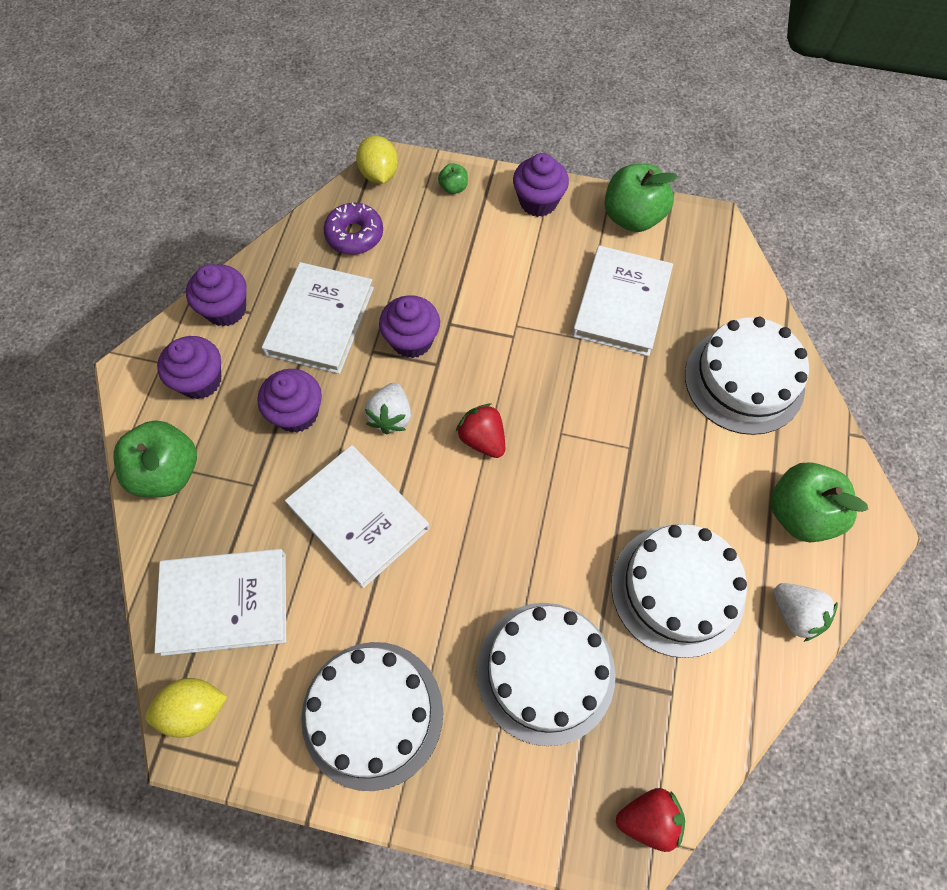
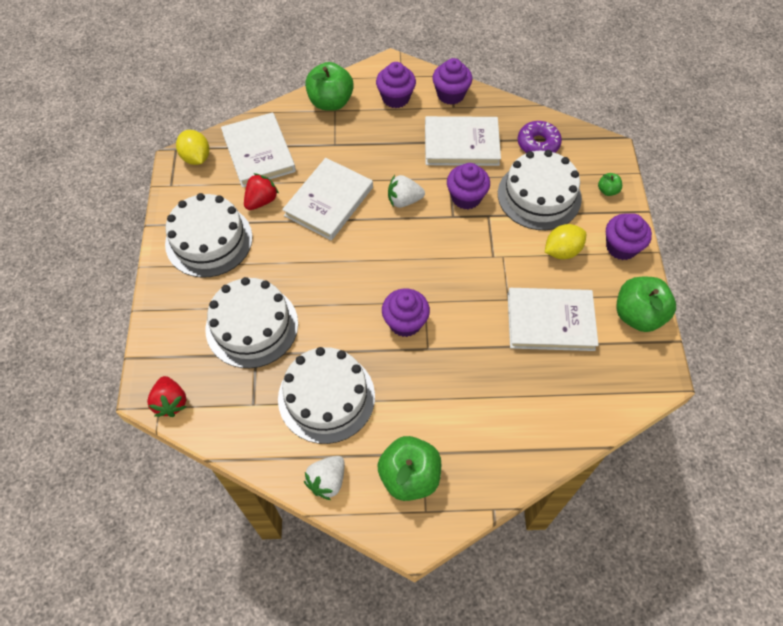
camera: 75 degrees right, 5 degrees down
(297, 413) = (389, 151): purple cupcake -> purple cupcake (405, 322)
(379, 174) = (597, 144): yellow lemon -> yellow lemon (562, 251)
(482, 439) = (404, 256): red strawberry -> red strawberry (261, 201)
(744, 380) = (514, 421): white cake -> white cake (539, 196)

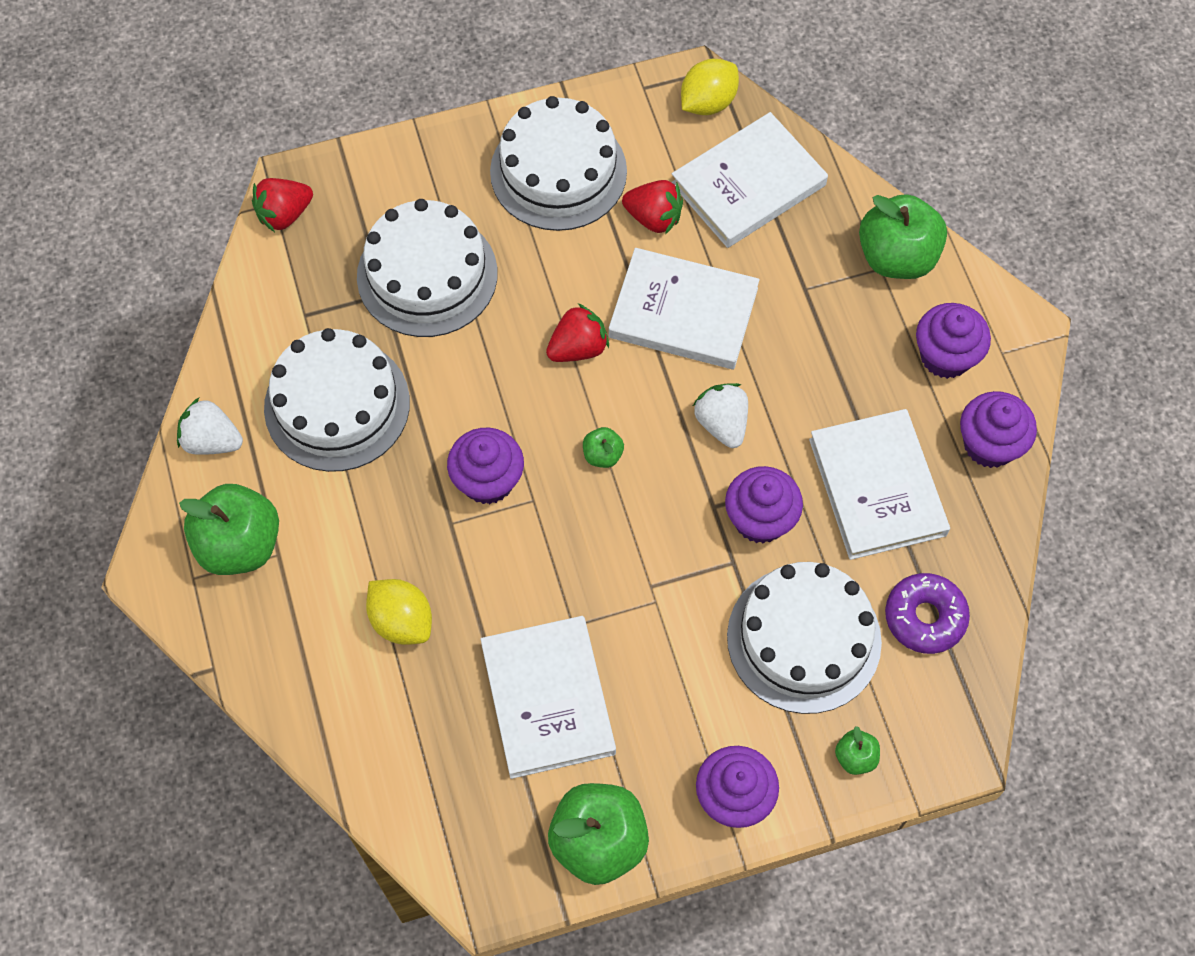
camera: 75 degrees right, 5 degrees up
(333, 257) = (578, 348): none -> red strawberry
(406, 260) = (602, 455): none -> green apple
(562, 251) = (695, 696): yellow lemon -> yellow lemon (402, 621)

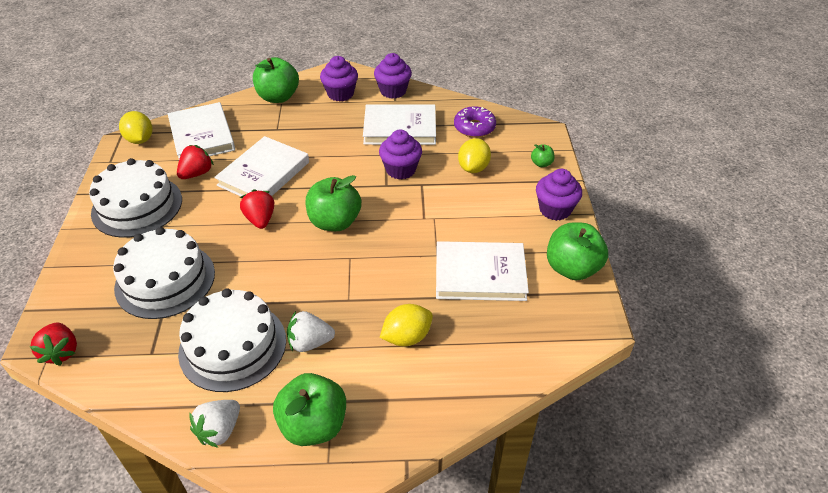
camera: 75 degrees left, 20 degrees down
(488, 480) = (327, 276): purple cupcake -> none
(602, 455) = (335, 222): green apple -> green apple, size x2.17
(722, 423) = (339, 172): white strawberry -> white strawberry (310, 342)
(804, 639) = (473, 168): white cake -> yellow lemon

